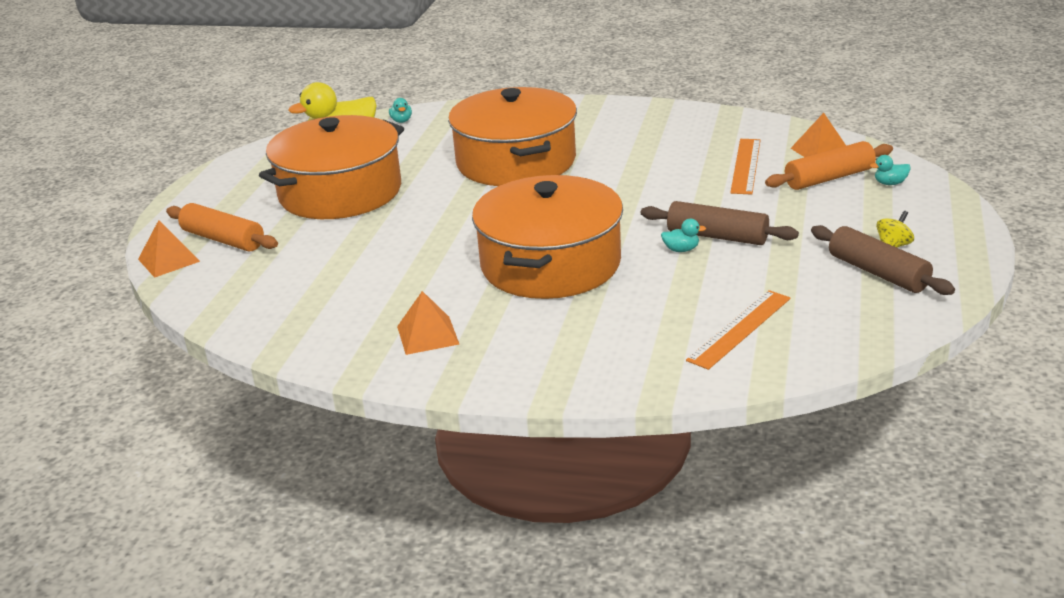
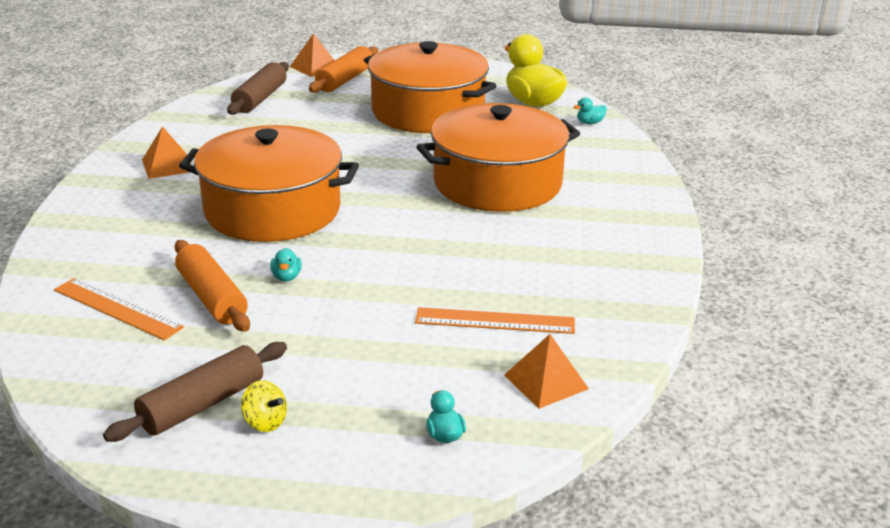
camera: 80 degrees right, 0 degrees up
(717, 236) = (313, 298): brown rolling pin -> brown rolling pin (260, 98)
(829, 178) = (460, 384): orange rolling pin -> orange rolling pin (211, 297)

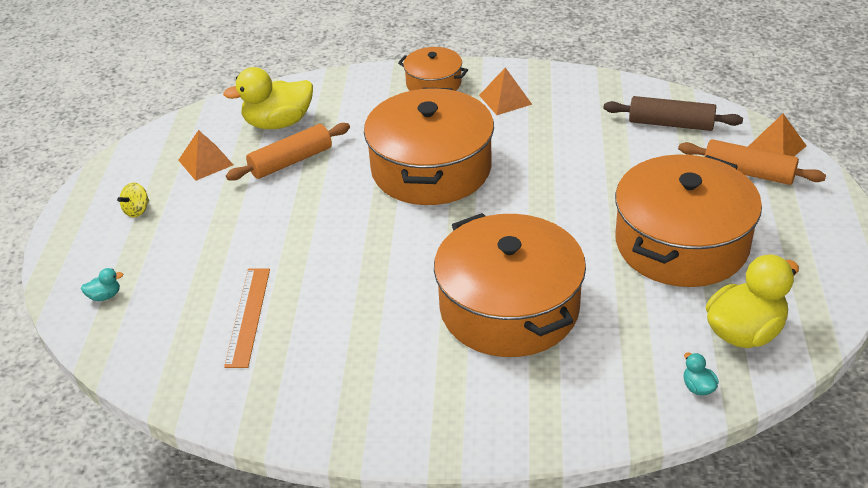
camera: 90 degrees right, 10 degrees up
(104, 202) = (433, 83): none -> orange pot
(117, 308) = (278, 123): orange ruler -> yellow duck
(202, 404) = (161, 181): brown rolling pin -> none
(286, 277) = (320, 193): turquoise duck -> none
(546, 381) = (159, 349): orange pyramid -> orange pyramid (206, 162)

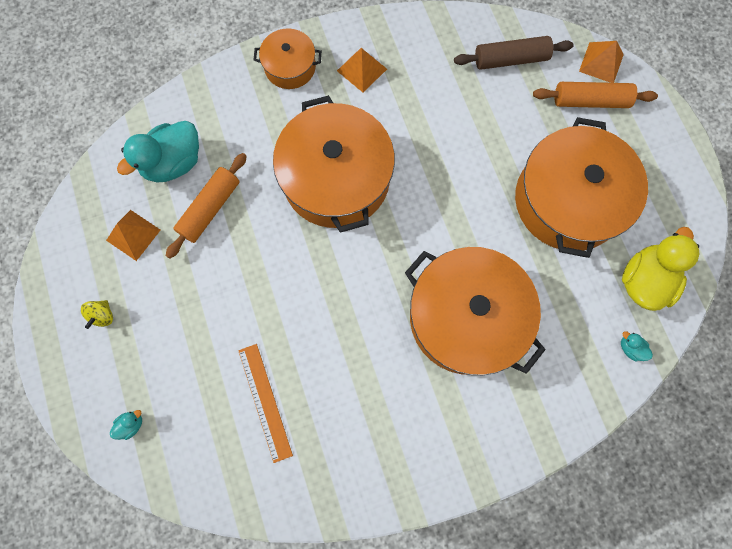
camera: 25 degrees left, 35 degrees up
(278, 123) = (174, 163): yellow duck -> turquoise duck

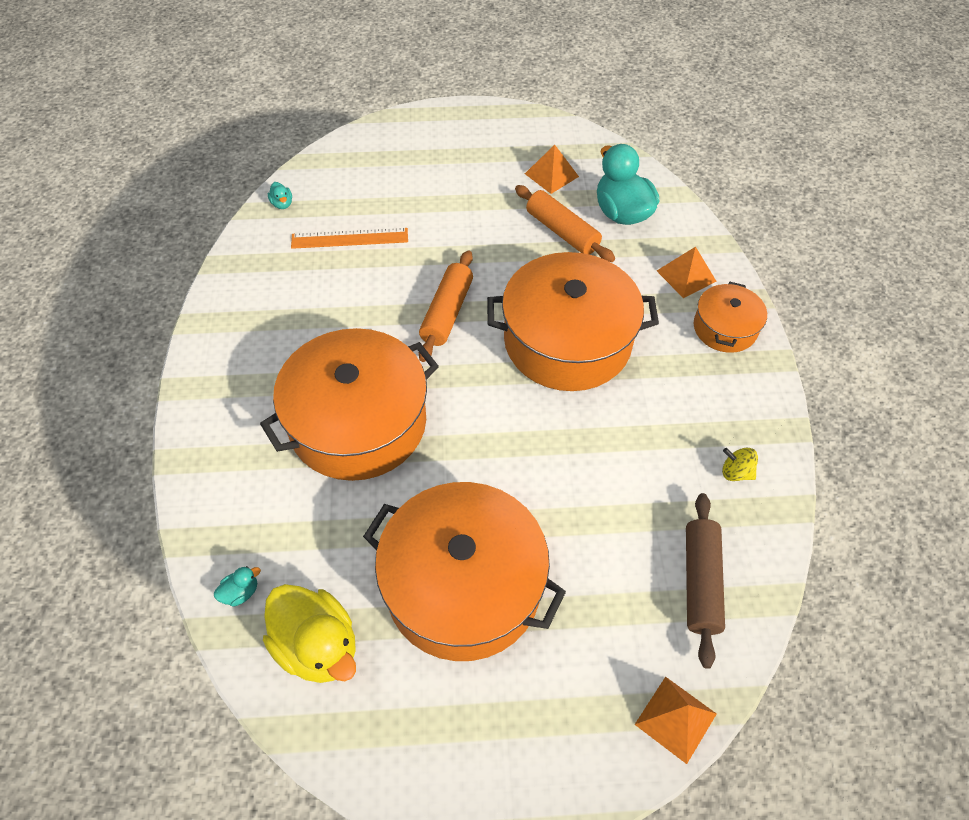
camera: 105 degrees right, 20 degrees down
(103, 315) = (479, 147): yellow spinning top -> yellow spinning top (735, 472)
(131, 424) = (374, 152): turquoise duck -> turquoise duck (282, 204)
(361, 69) = (710, 398): orange pyramid -> orange pyramid (686, 275)
(590, 101) = (610, 675): orange rolling pin -> orange rolling pin (447, 313)

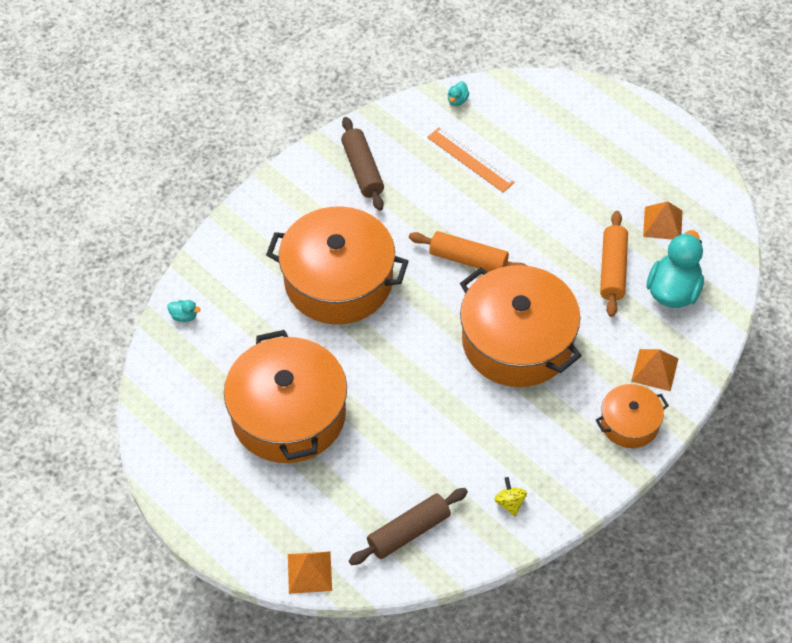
camera: 50 degrees right, 0 degrees up
(264, 315) = (363, 170): none -> brown rolling pin
(317, 646) = (190, 375): yellow duck -> none
(447, 313) = (468, 260): orange rolling pin -> orange rolling pin turned 45 degrees clockwise

